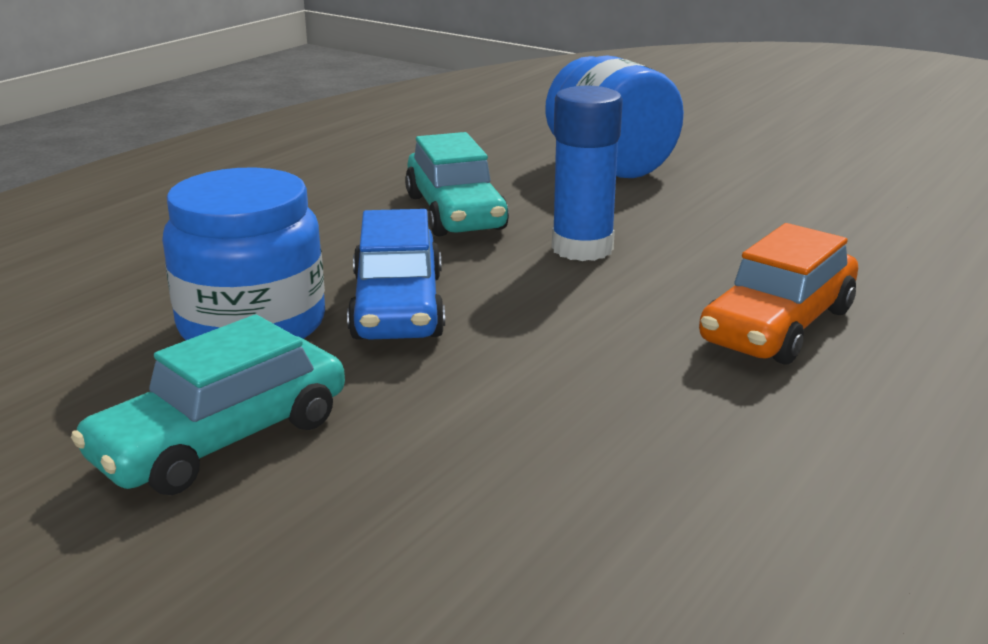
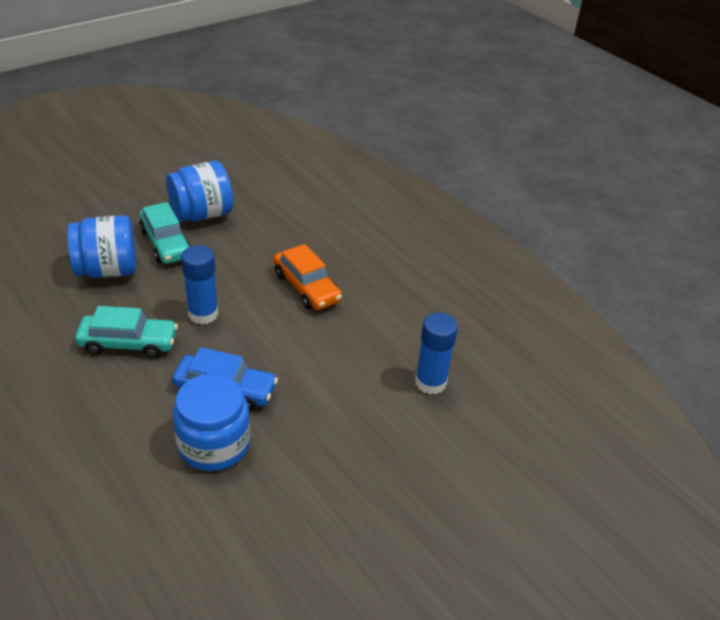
camera: 75 degrees left, 15 degrees up
(221, 439) = (312, 467): turquoise car -> turquoise car (166, 243)
(613, 572) = (430, 382): none -> blue glue stick
(849, 193) = (202, 214): none -> blue jar

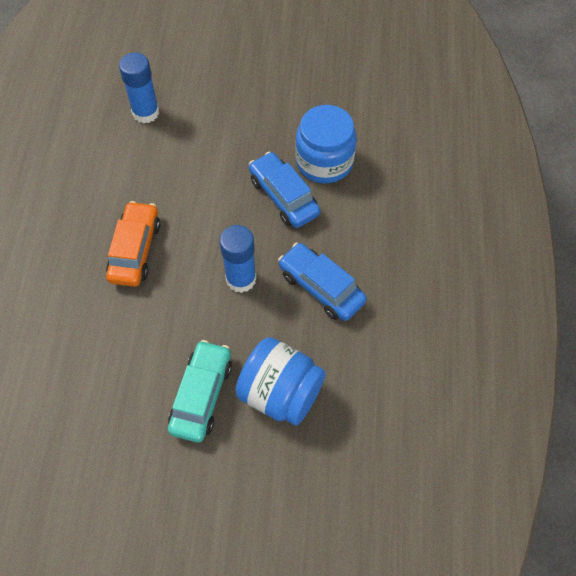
camera: 135 degrees left, 20 degrees up
(128, 343) = (321, 287): turquoise car -> blue car
(202, 214) = (131, 418): blue jar -> none

